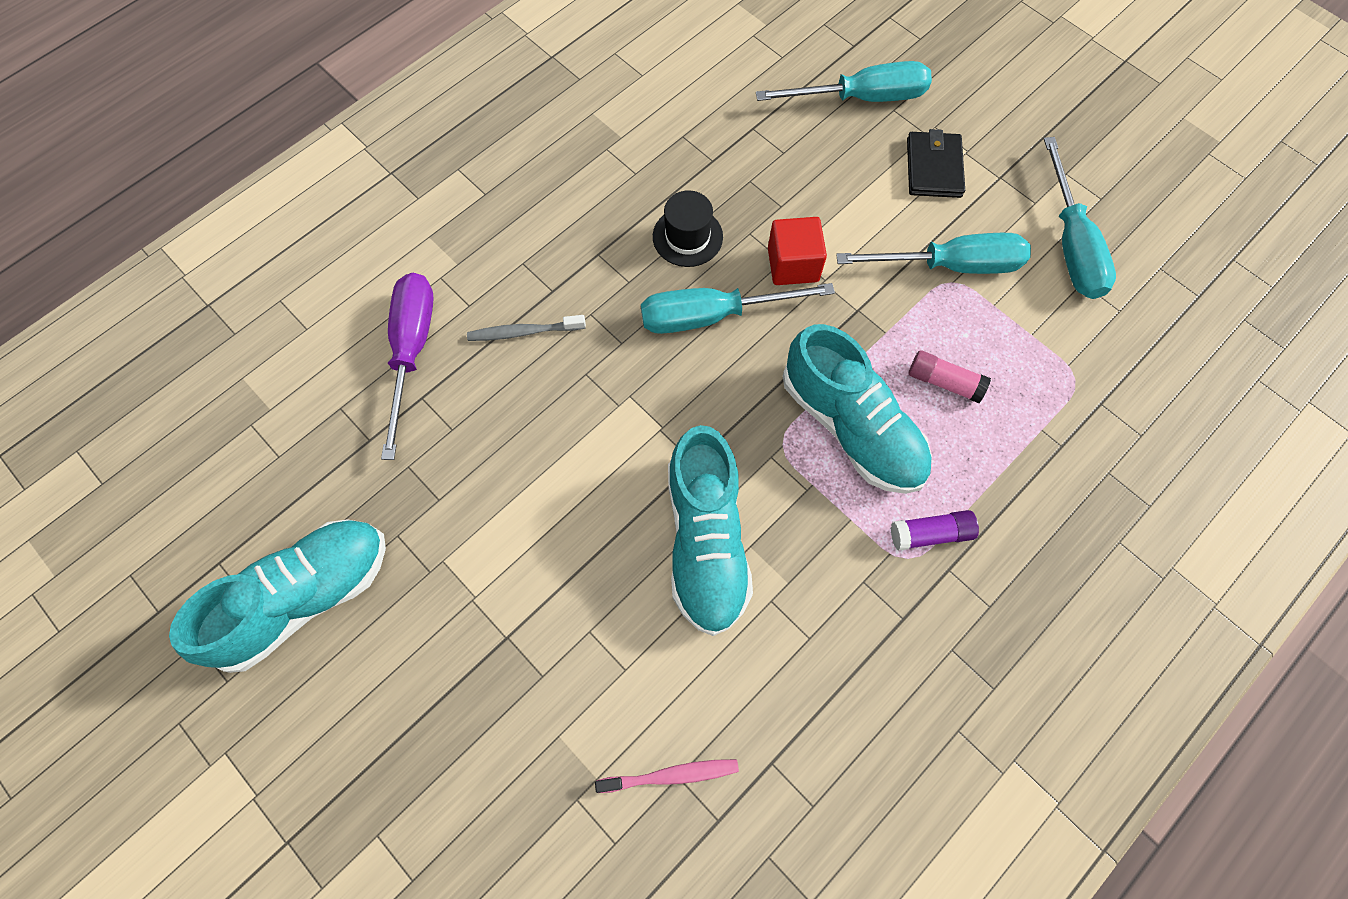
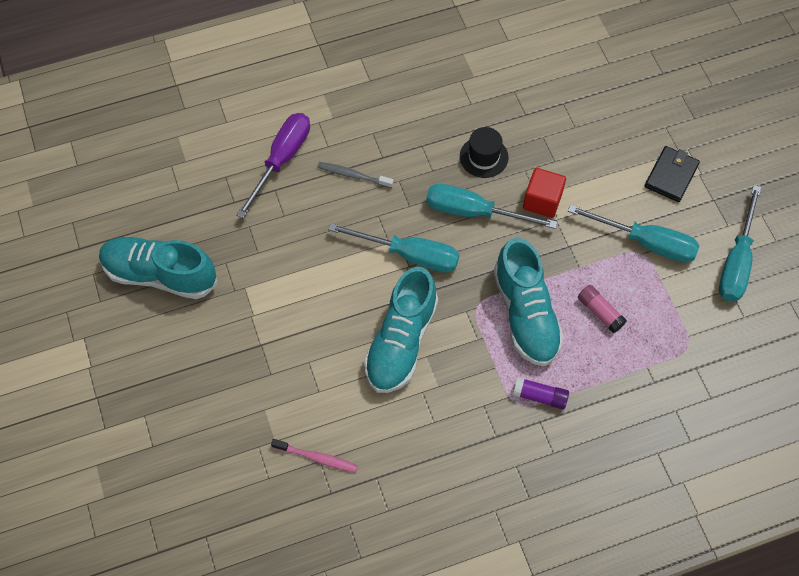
camera: 25 degrees right, 5 degrees down
(305, 597) = (160, 275): turquoise shoe -> turquoise shoe turned 150 degrees counterclockwise
(861, 98) = (648, 111): turquoise screwdriver -> turquoise screwdriver (409, 255)

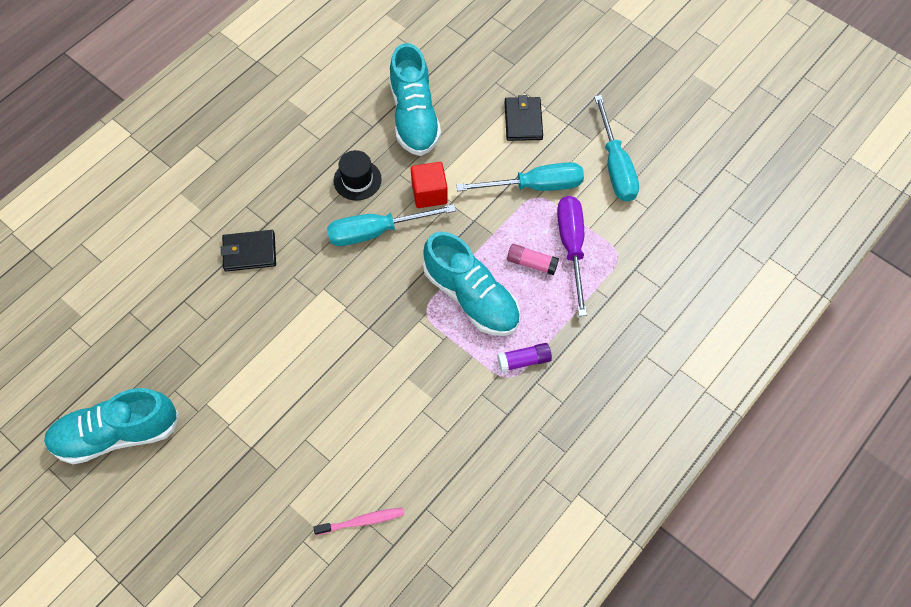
camera: 30 degrees left, 0 degrees up
(282, 160) = (174, 270): purple screwdriver -> purple screwdriver (571, 247)
(353, 175) = (249, 252): grey toothbrush -> black wallet
(401, 342) = (378, 377): turquoise shoe -> turquoise shoe (414, 116)
(409, 255) = (341, 297): turquoise screwdriver -> none

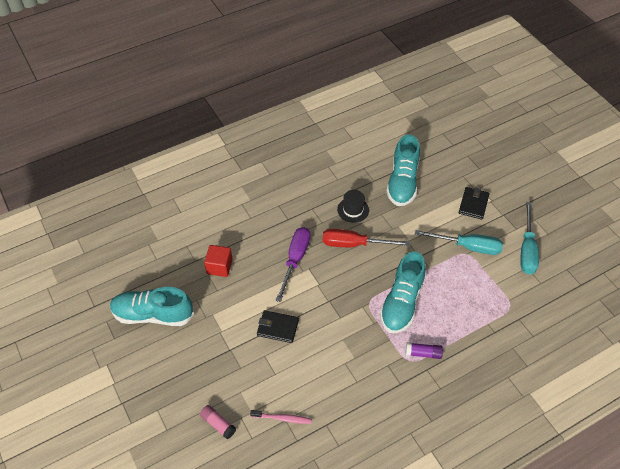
camera: 20 degrees right, 10 degrees down
(249, 252) = (271, 233): black wallet -> black wallet (278, 327)
(376, 231) = (354, 244): turquoise screwdriver -> red screwdriver
(429, 193) = (396, 231): red cube -> red cube (219, 267)
(471, 297) = (402, 302): turquoise shoe -> turquoise shoe turned 45 degrees clockwise
(532, 263) = (449, 294): pink glue stick -> pink glue stick (218, 424)
(571, 247) = (479, 292): purple screwdriver -> purple screwdriver (295, 260)

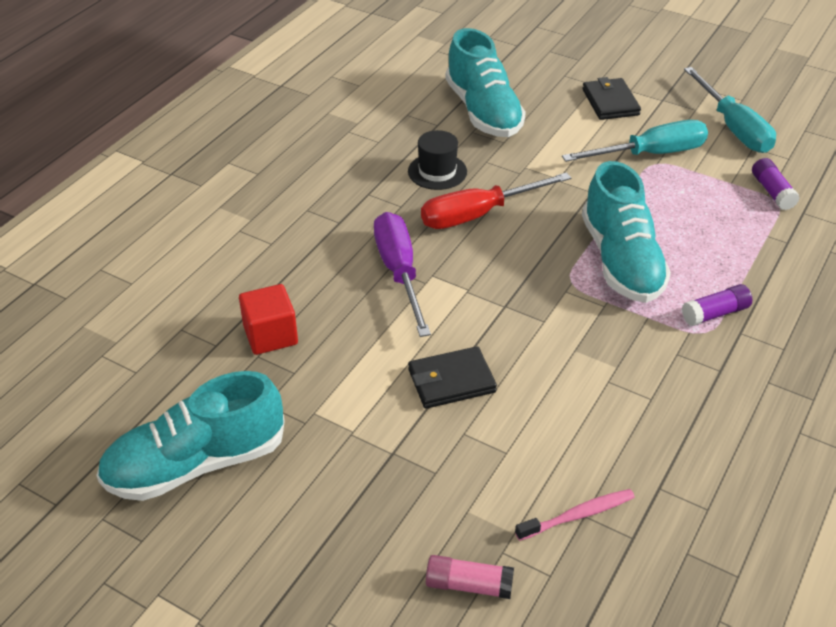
camera: 30 degrees left, 10 degrees down
(513, 299) = (772, 192): none -> purple glue stick

